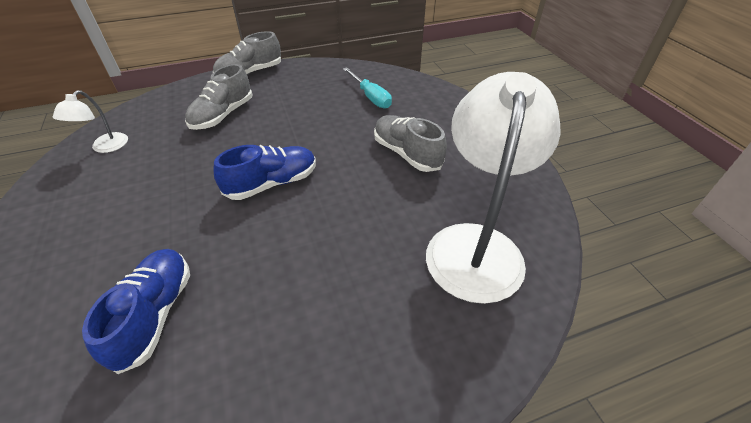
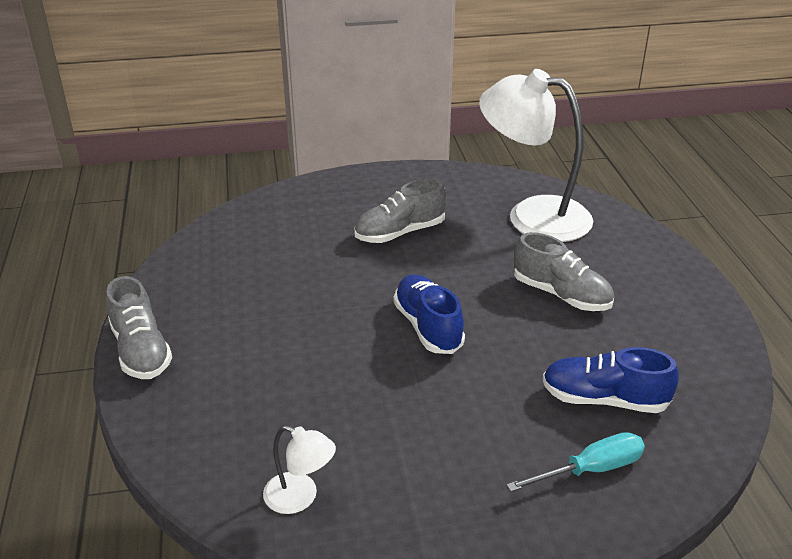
camera: 80 degrees left, 10 degrees down
(222, 115) = (260, 375): grey shoe -> grey shoe (561, 295)
(370, 97) = (273, 244): turquoise screwdriver -> turquoise screwdriver (590, 470)

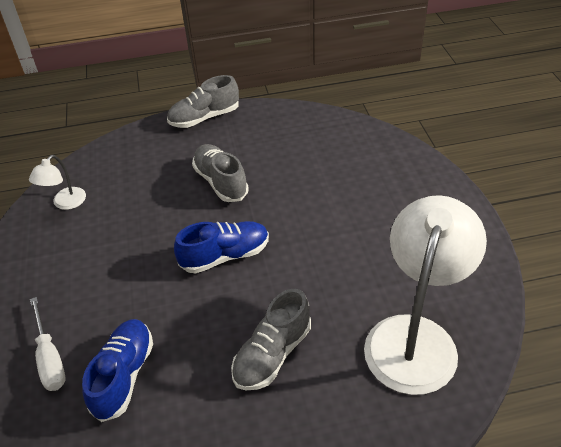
camera: 90 degrees right, 10 degrees up
(399, 233) = (362, 231): grey shoe -> grey shoe (220, 182)
(590, 470) = (50, 358): turquoise screwdriver -> white screwdriver

